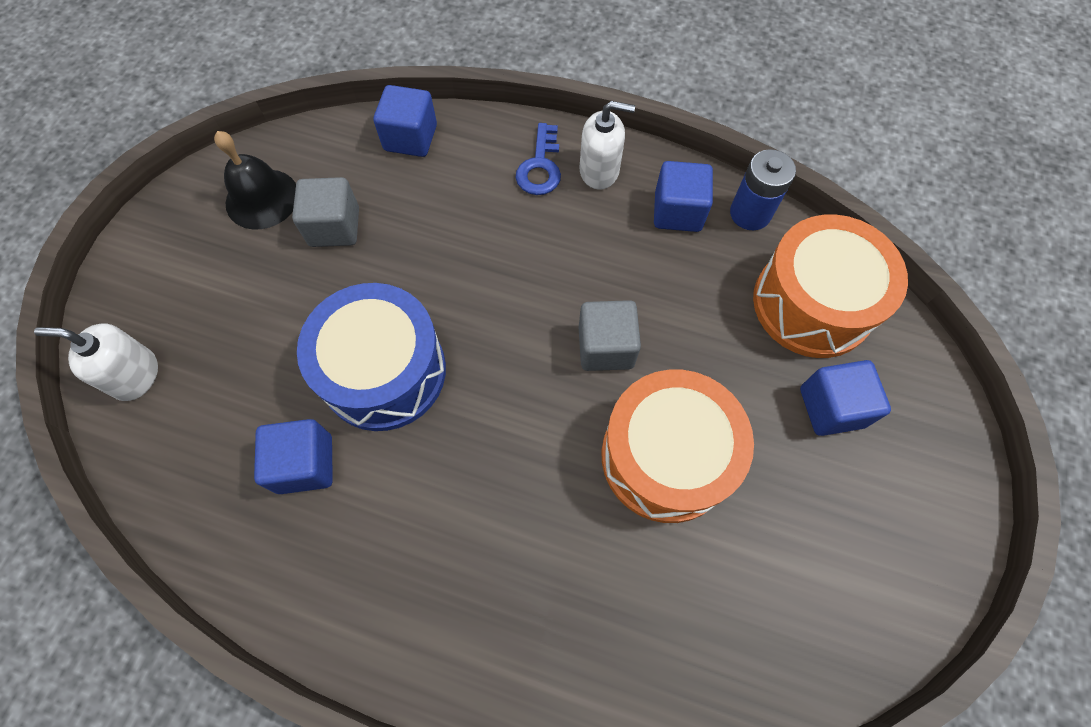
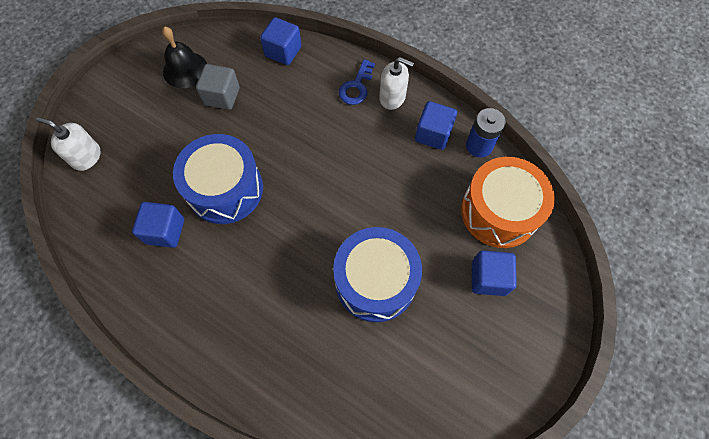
camera: 15 degrees right, 0 degrees up
(605, 347) = (360, 207): grey cube -> none
(666, 457) = (375, 281): orange drum -> blue drum

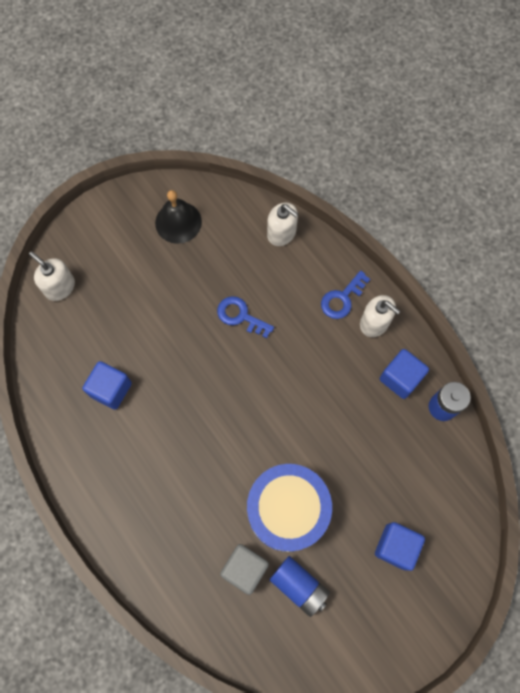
camera: 20 degrees right, 5 degrees up
(222, 96) = (205, 264): grey cube -> grey cube (245, 568)
(225, 189) = (178, 366): blue drum -> none
(270, 128) = (240, 316): none -> blue key
(283, 51) = (281, 233): blue cube -> white soap dispenser
(413, 347) = (299, 586): none -> blue battery
(499, 211) = (434, 484): orange drum -> none

